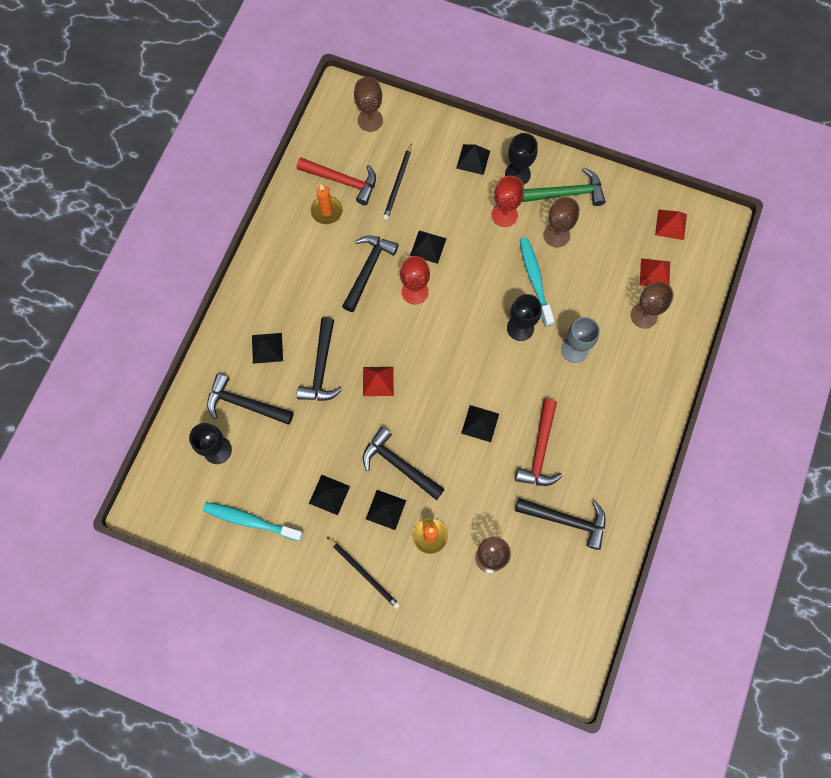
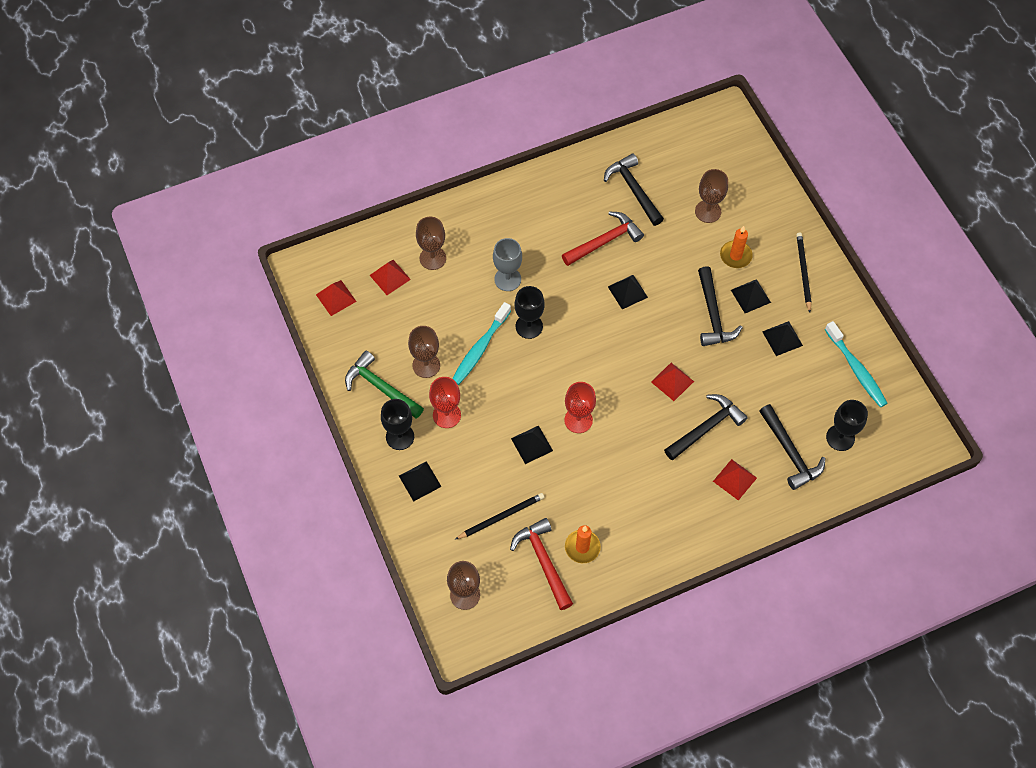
camera: 135 degrees left, 10 degrees down
(267, 348) = (735, 479): black pyramid -> red pyramid
(368, 269) = (596, 469): black hammer -> none

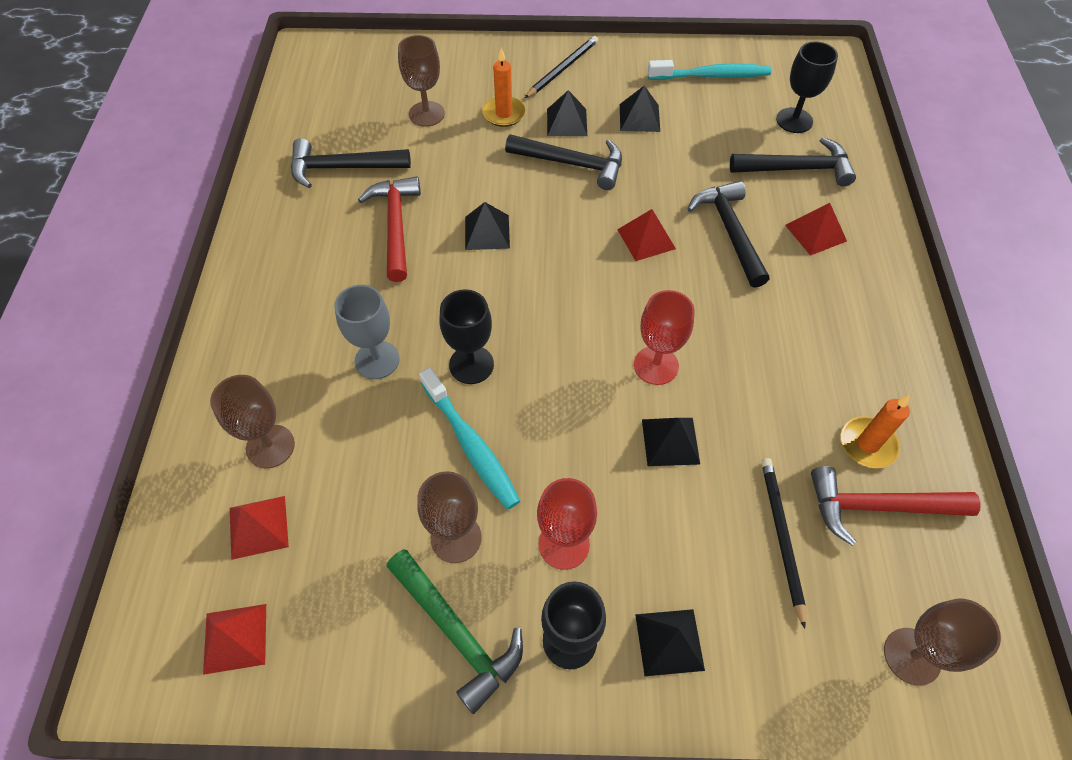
camera: 65 degrees left, 5 degrees down
(380, 387) = (457, 633): green hammer -> green hammer turned 105 degrees counterclockwise
(803, 272) = (562, 69): black pencil -> black pencil turned 105 degrees clockwise

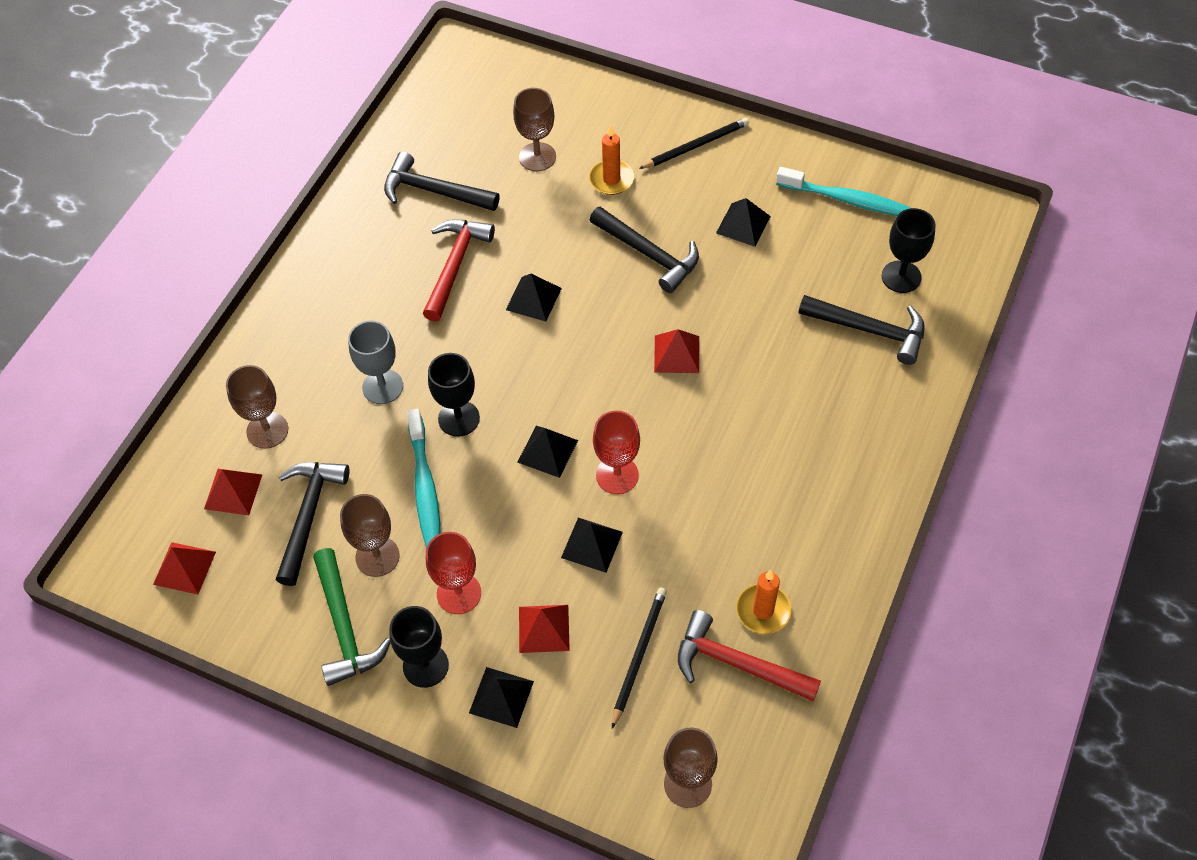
camera: 25 degrees right, 0 degrees up
(567, 122) = (668, 207): black pyramid -> black pyramid (547, 451)
(729, 231) = (761, 373): black hammer -> black hammer (309, 515)
(815, 233) = (844, 402): red pyramid -> red pyramid (544, 628)

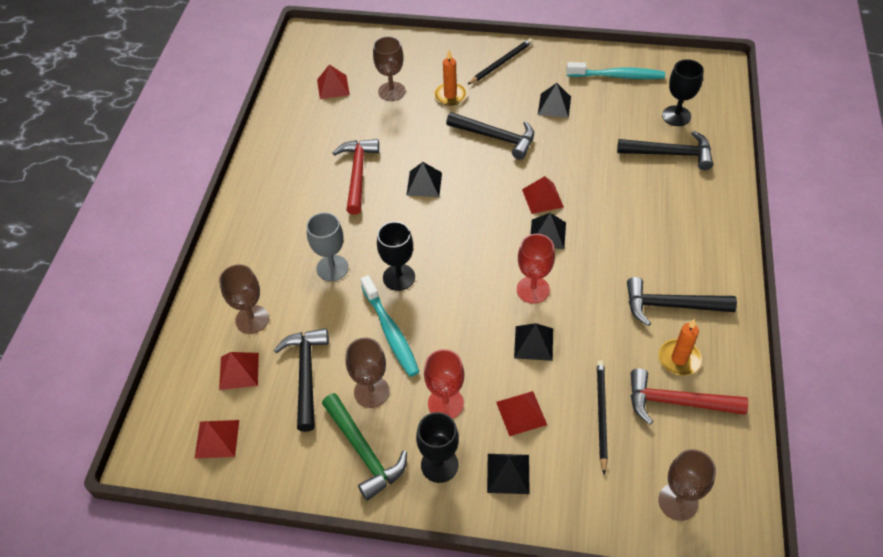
camera: 15 degrees left, 5 degrees down
(433, 191) = (324, 128): black hammer -> black hammer (670, 305)
(464, 133) = (333, 87): none -> red pyramid
(547, 451) = (474, 285): black pyramid -> black pyramid (547, 234)

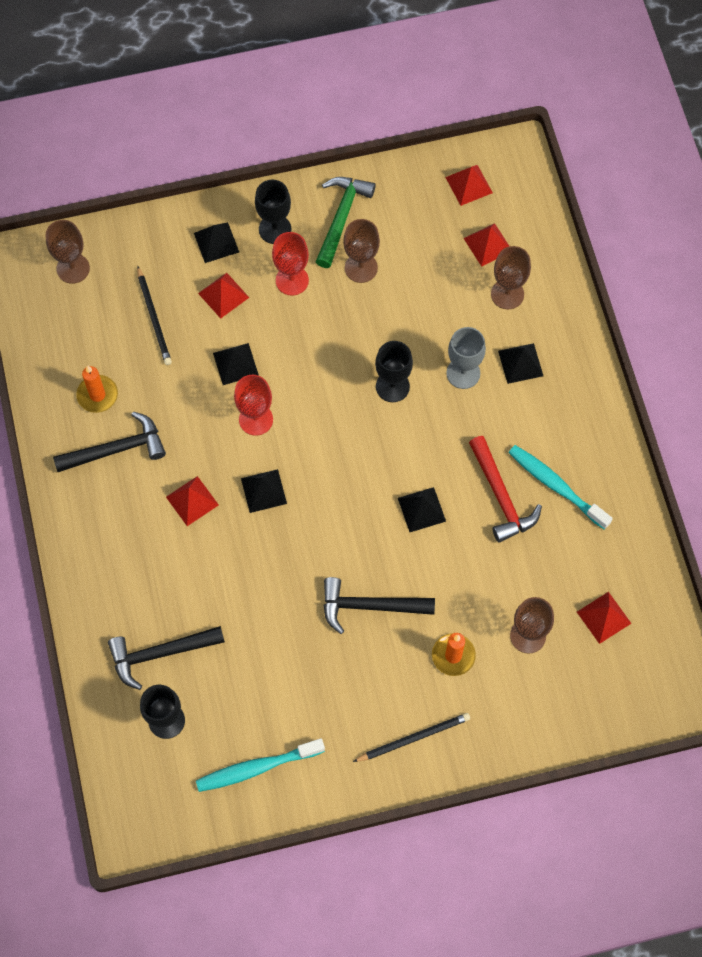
camera: 155 degrees right, 15 degrees up
(306, 374) = (427, 262): black hammer -> none
(364, 452) = (341, 217): green hammer -> green hammer turned 75 degrees clockwise
(390, 332) = (372, 328): turquoise toothbrush -> turquoise toothbrush (556, 486)
(501, 63) = (414, 738): black pencil -> black pencil turned 135 degrees counterclockwise
(542, 198) = (285, 536): red pyramid -> red pyramid (192, 501)
(554, 105) = (320, 685): black pyramid -> black pyramid (520, 363)
(676, 402) = (91, 352): red hammer -> none

